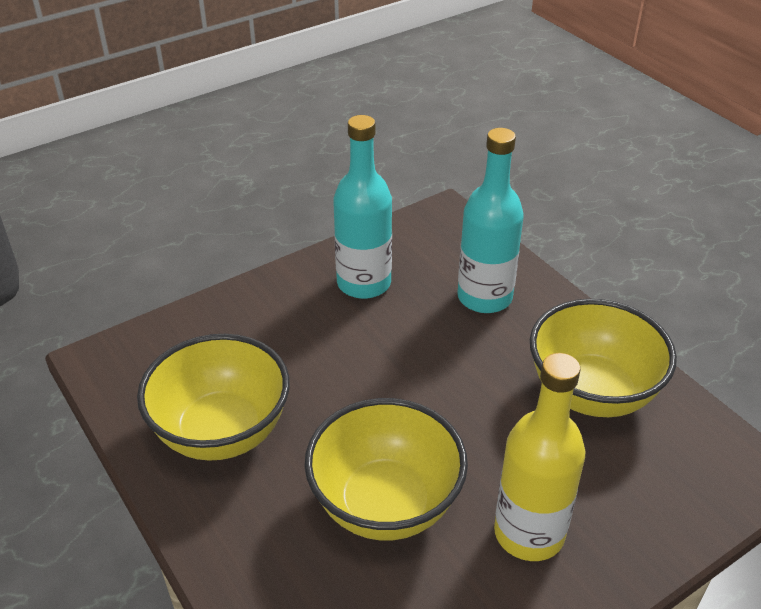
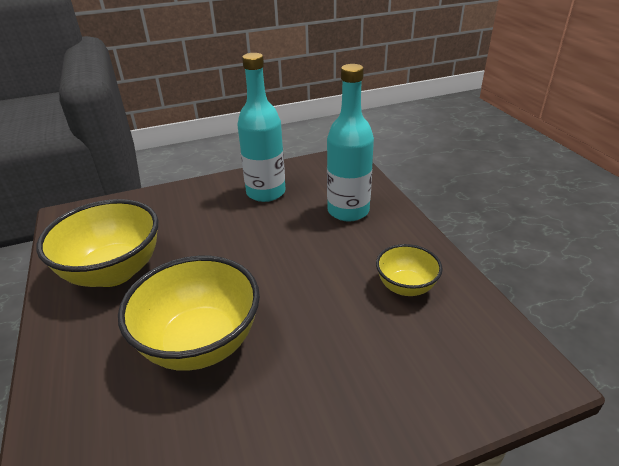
camera: 15 degrees right, 5 degrees down
(529, 533) = (306, 389): yellow bottle -> none
(591, 393) = (405, 287): yellow bowl -> yellow bowl, size x0.55

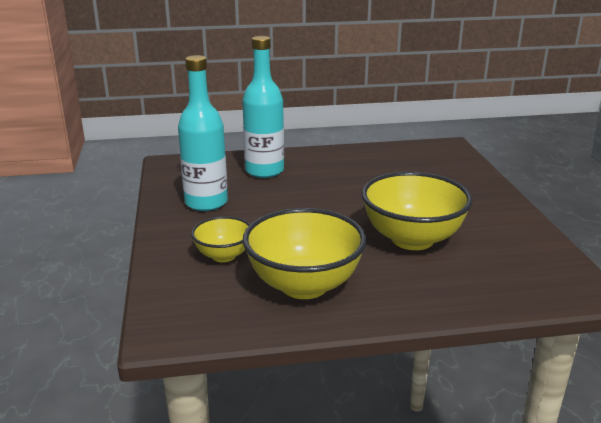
camera: 80 degrees left, 10 degrees down
(405, 287) = (369, 164): yellow bowl -> yellow bowl (223, 256)

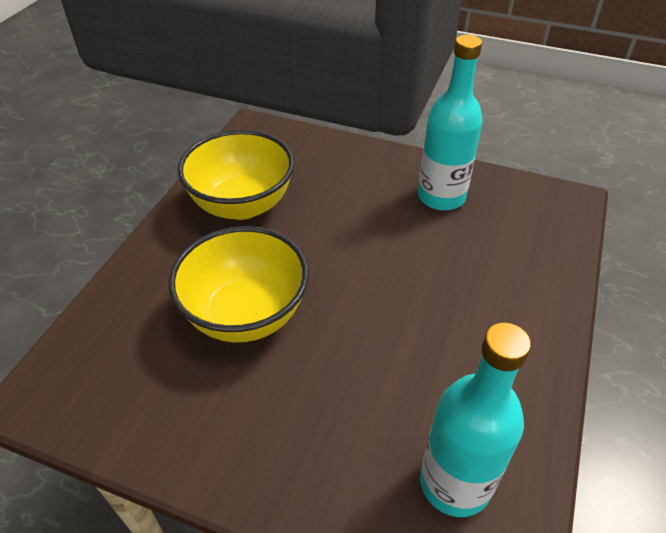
camera: 120 degrees right, 20 degrees up
(223, 256) = (327, 178): yellow bowl -> none
(264, 171) = (505, 268): turquoise bottle -> turquoise bottle (455, 483)

